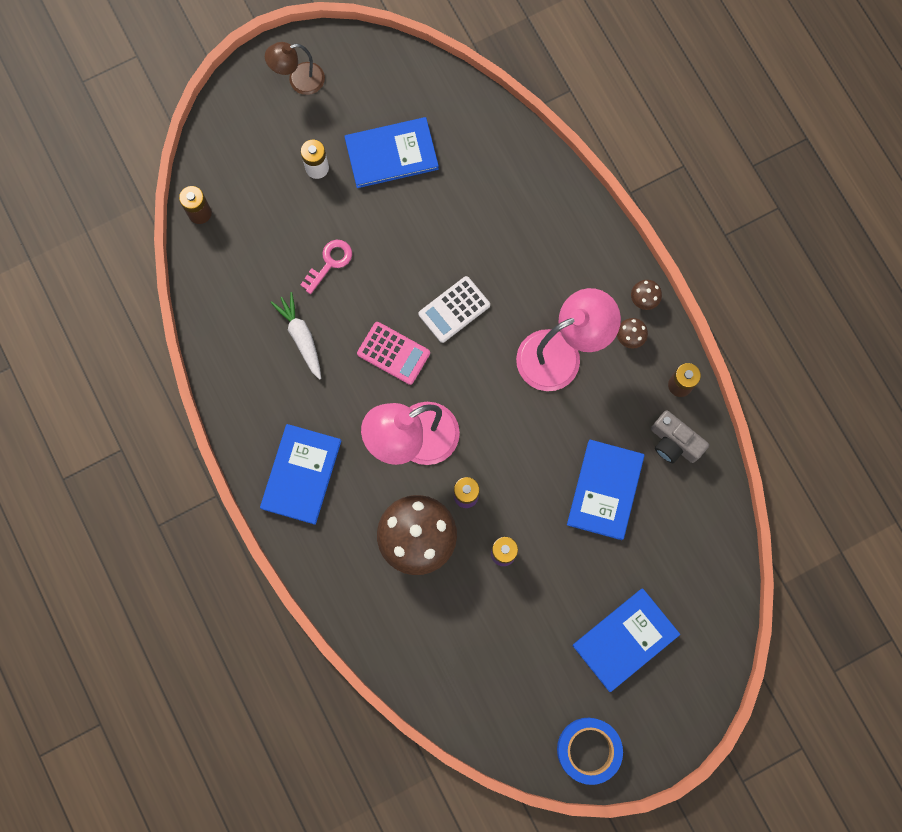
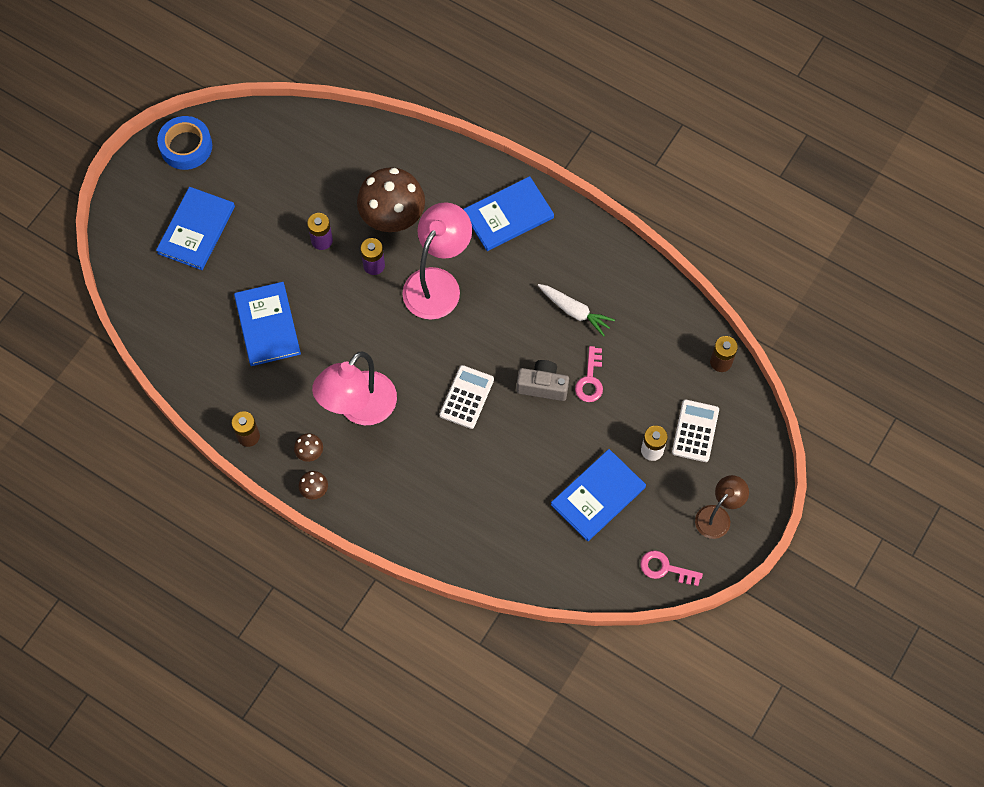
camera: 150 degrees right, 10 degrees down
(267, 163) = (695, 431): none -> white calculator
(301, 474) = (508, 215): blue book -> blue book turned 75 degrees clockwise
(374, 62) = (665, 568): none -> pink key
(393, 353) = (494, 338): pink calculator -> none
(674, 443) = (230, 389): grey camera -> grey camera (542, 386)

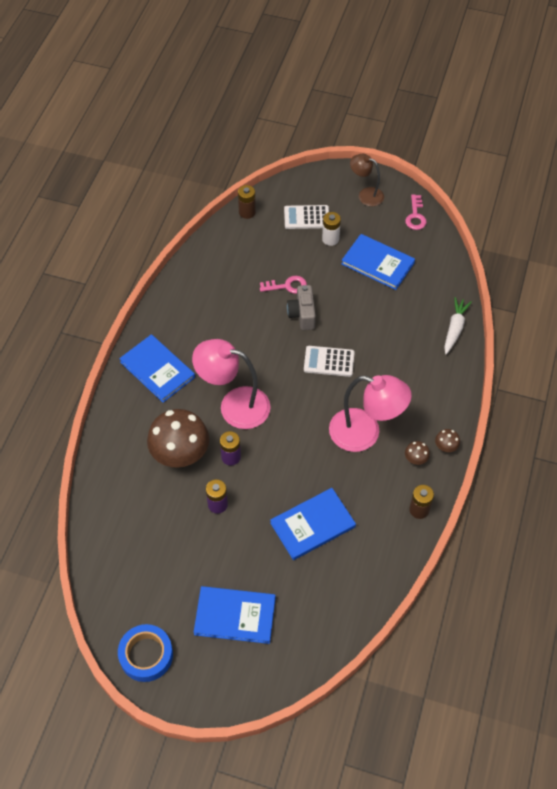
camera: 105 degrees left, 10 degrees down
(575, 311) = (232, 307): white carrot -> white carrot (454, 328)

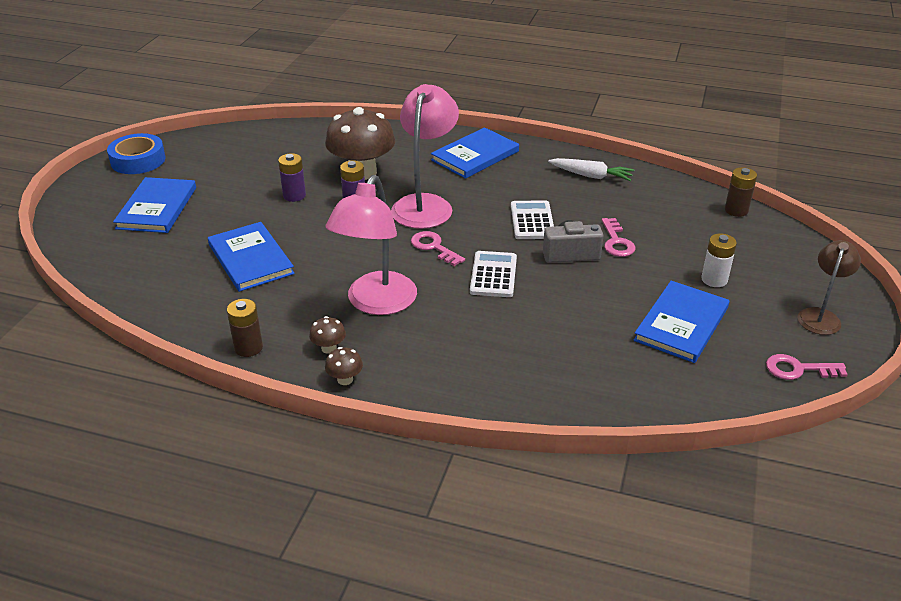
camera: 90 degrees right, 20 degrees down
(295, 399) = (433, 247): none -> pink key
(306, 217) = (748, 259): white calculator -> white calculator (532, 221)
(454, 328) = (567, 402): white carrot -> white carrot (591, 176)

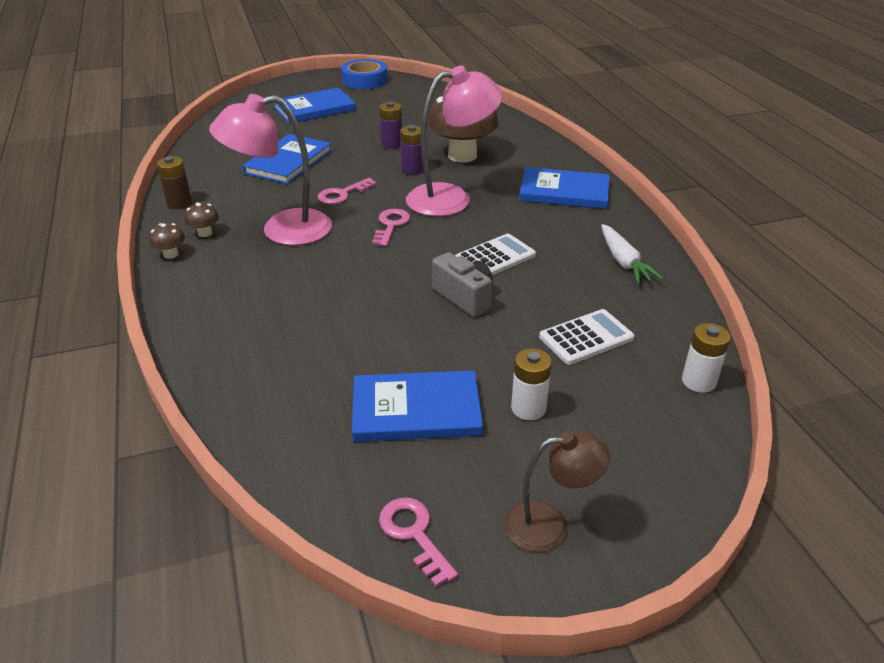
camera: 55 degrees right, 0 degrees up
(493, 275) = (381, 268): white calculator -> white calculator (586, 338)
(616, 242) = (520, 318): pink key -> pink key (342, 194)
(736, 210) = (698, 381): brown battery -> white battery

